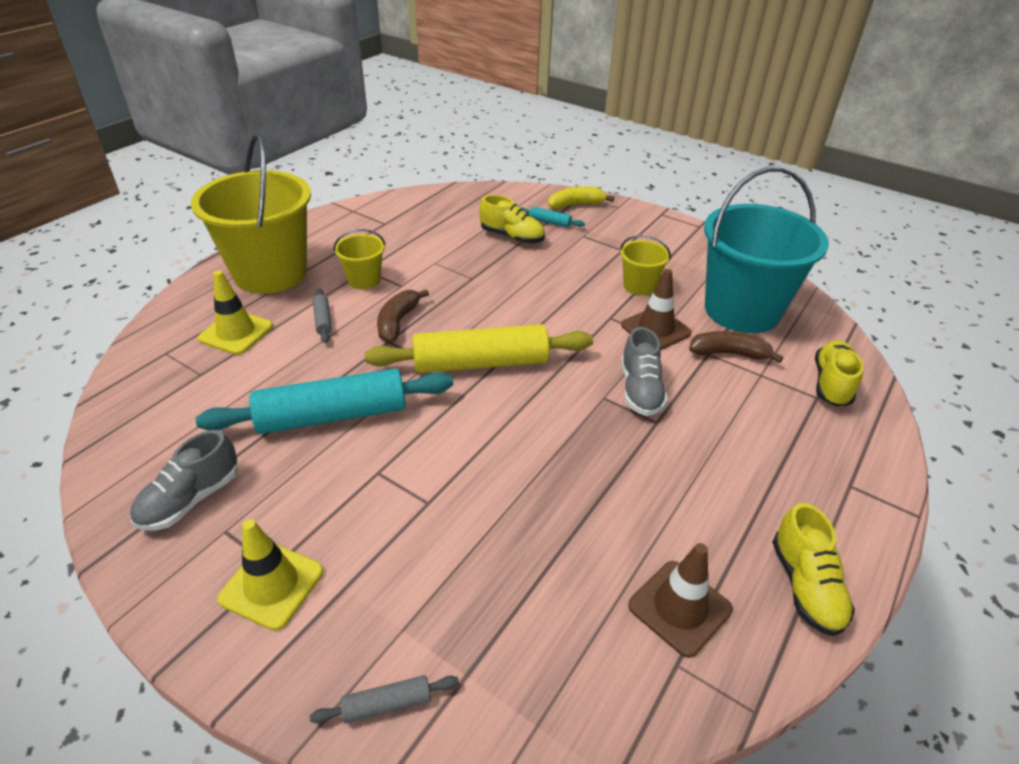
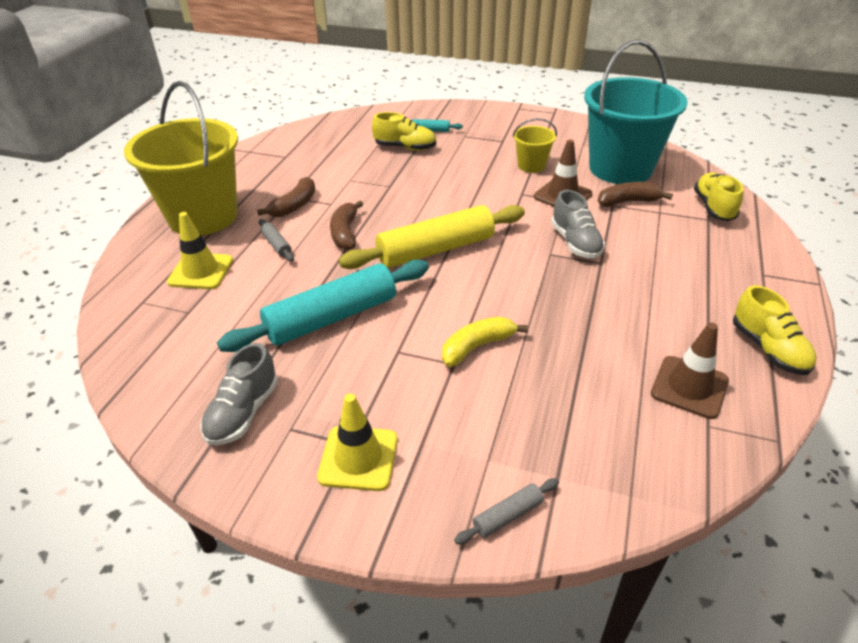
camera: 15 degrees left, 0 degrees up
(364, 280) = (294, 205): yellow bucket -> brown banana
(575, 205) = (444, 113): yellow banana -> yellow banana (477, 347)

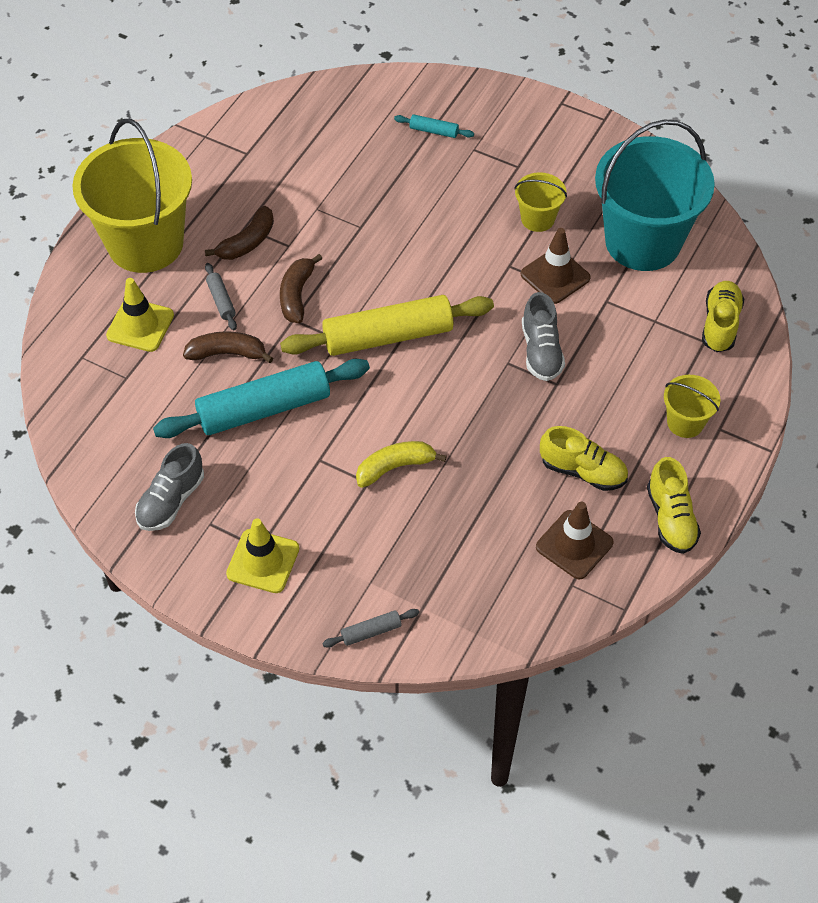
camera: 10 degrees right, 15 degrees up
(405, 147) = (394, 160): yellow shoe -> yellow shoe (583, 471)
(628, 202) = (626, 299): brown banana -> brown banana (227, 353)
(730, 274) = (685, 422): none -> yellow bucket

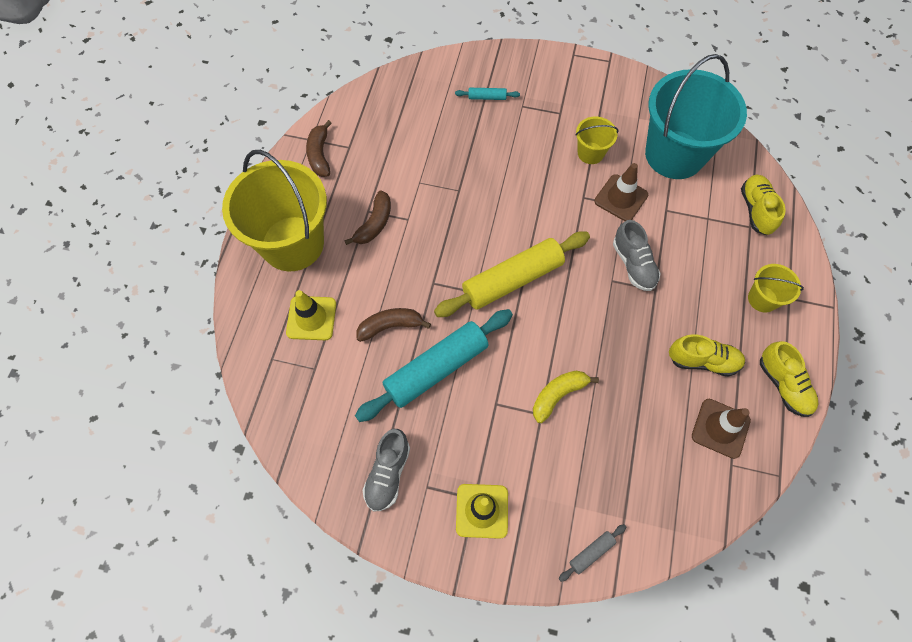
camera: 15 degrees left, 10 degrees up
(221, 300) = (370, 280): grey rolling pin -> none
(297, 295) = (429, 261): brown banana -> brown banana (320, 155)

